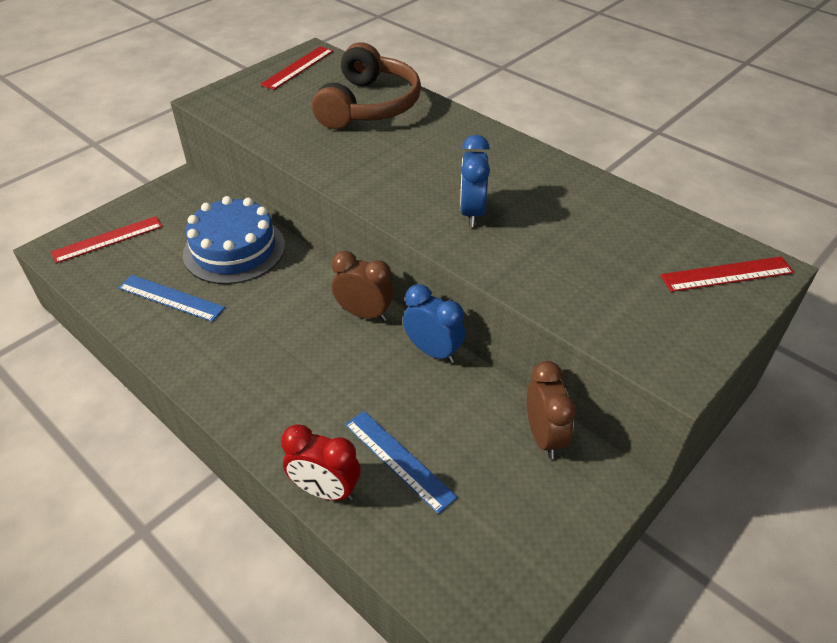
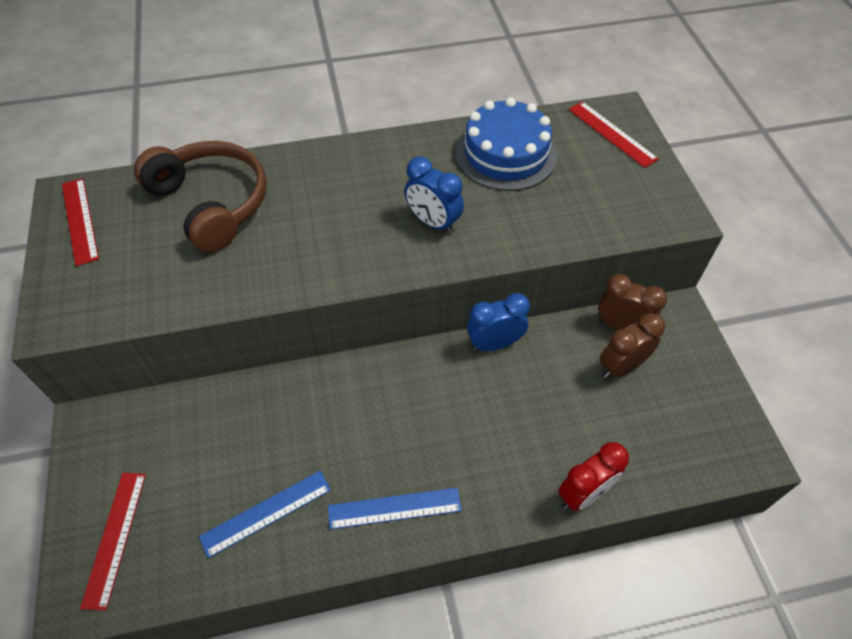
camera: 55 degrees left, 10 degrees up
(234, 249) = (244, 424): blue cake -> blue cake (505, 154)
(364, 314) = (417, 366): brown clock -> brown clock (621, 366)
(398, 460) = (586, 428): blue ruler -> blue ruler (394, 508)
(727, 274) = (612, 134): red ruler -> red ruler turned 60 degrees counterclockwise

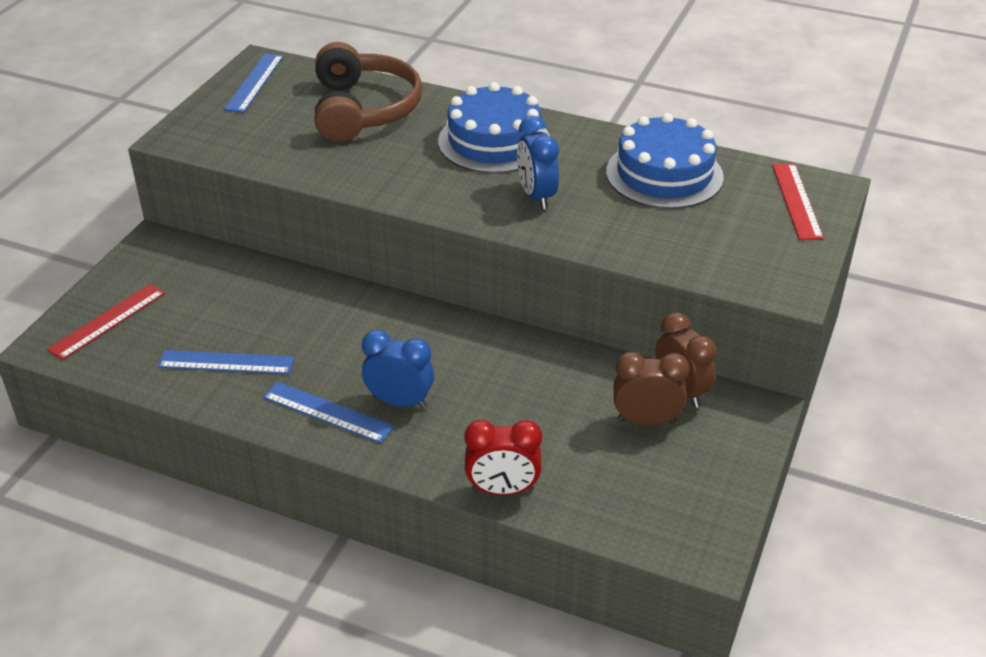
camera: 35 degrees right, 15 degrees down
(80, 220) = (254, 82): red ruler -> blue ruler
(352, 184) = (494, 141): none -> blue cake
(494, 343) = (538, 345): blue clock -> blue clock (400, 402)

